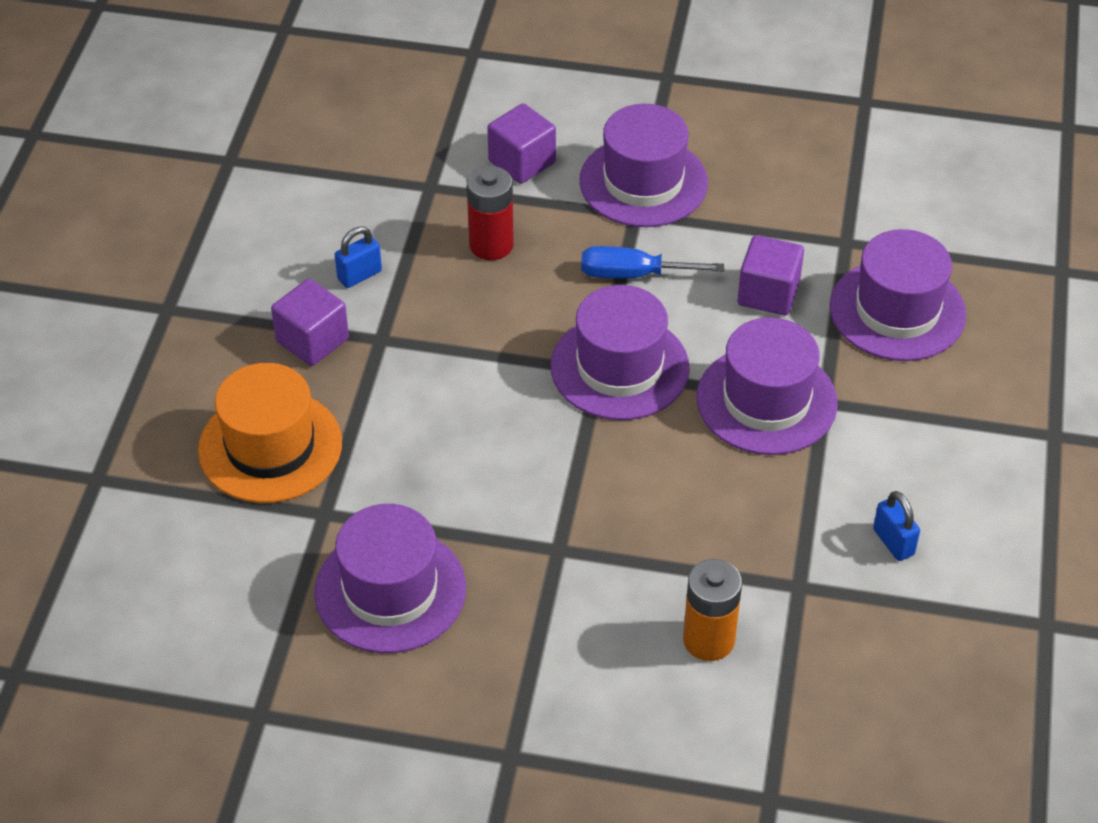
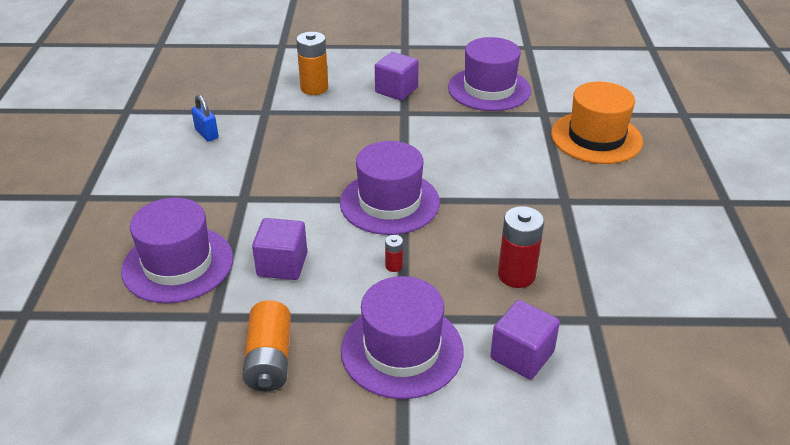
camera: 170 degrees right, 10 degrees down
(312, 340) = (611, 194): purple cube -> purple cube (396, 90)
(359, 275) = (606, 239): blue padlock -> none
(633, 274) = (394, 266): blue screwdriver -> red battery
(766, 400) = (283, 194): purple hat -> none
(782, 190) = (269, 359): none -> orange battery

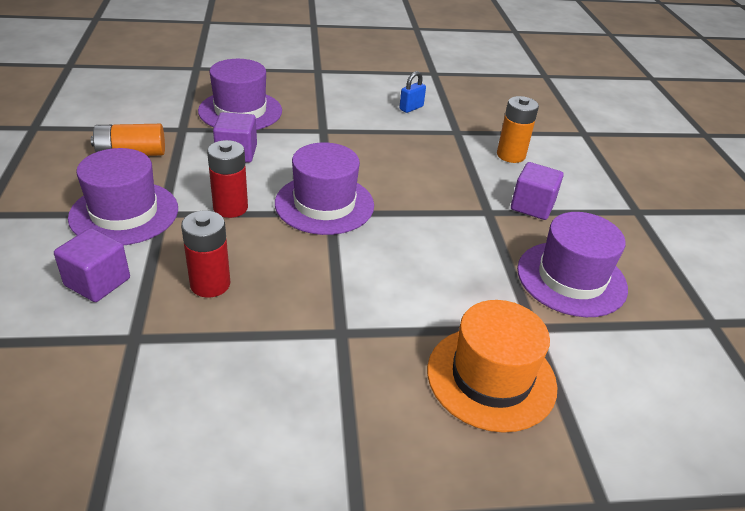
camera: 80 degrees right, 0 degrees up
(394, 266) = (230, 208): red battery -> red battery, size x2.13

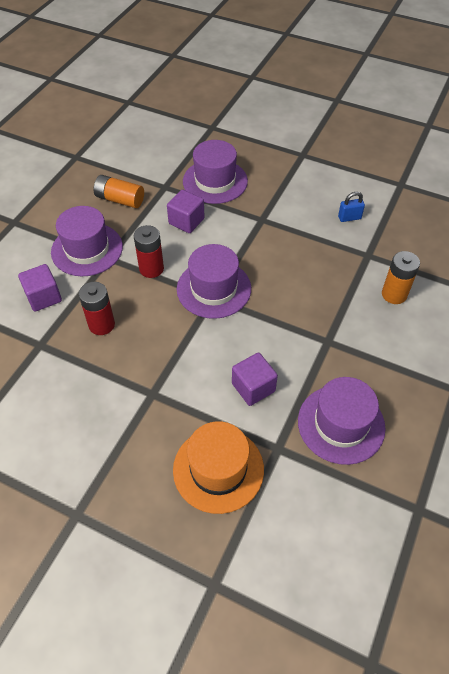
camera: 35 degrees right, 15 degrees up
(532, 206) = (368, 349): purple cube -> purple cube (253, 387)

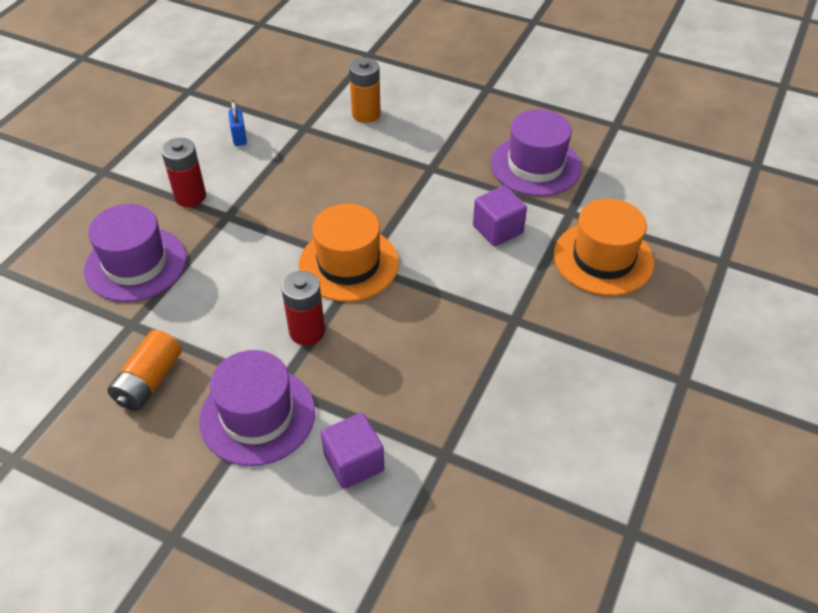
camera: 90 degrees left, 5 degrees down
(101, 325) = (408, 382): red battery -> red battery (190, 196)
(186, 221) = (216, 295): purple cube -> none
(214, 289) = (348, 264): purple hat -> orange hat

